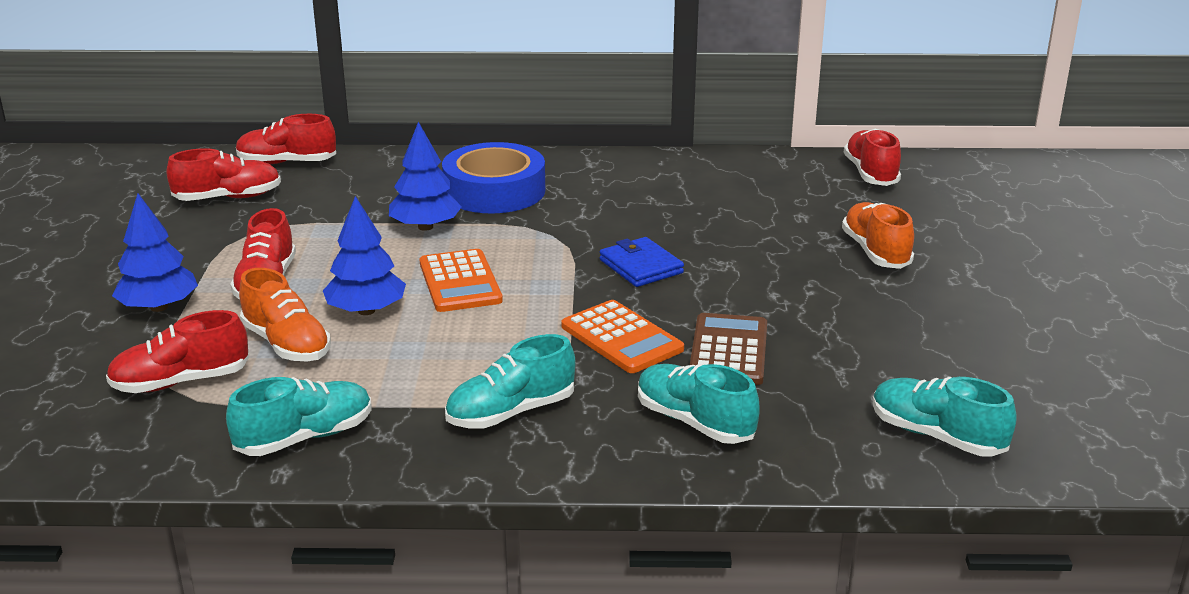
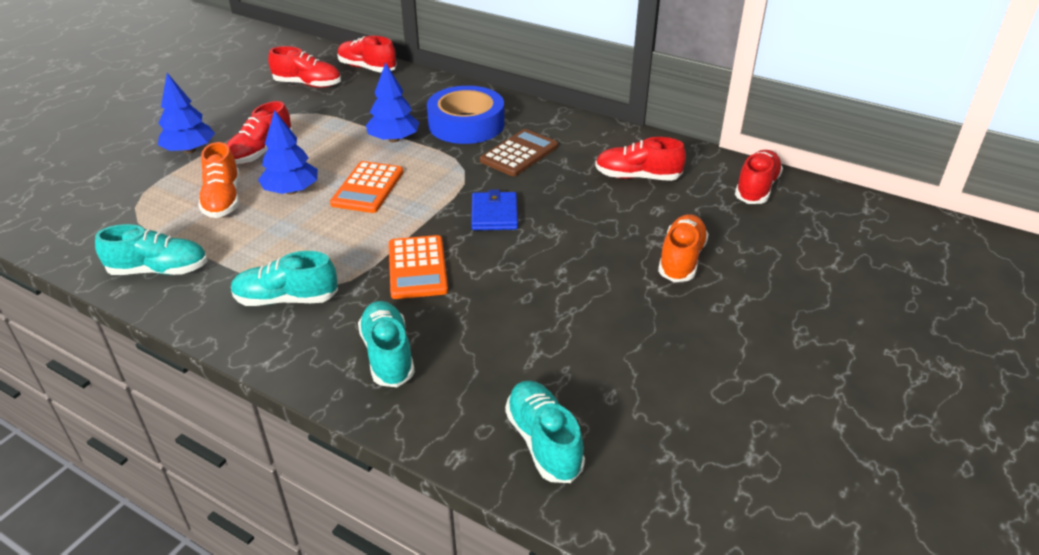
camera: 30 degrees right, 10 degrees up
(181, 382) = (143, 206): red shoe -> red shoe (637, 177)
(729, 350) = (476, 305): brown calculator -> brown calculator (519, 154)

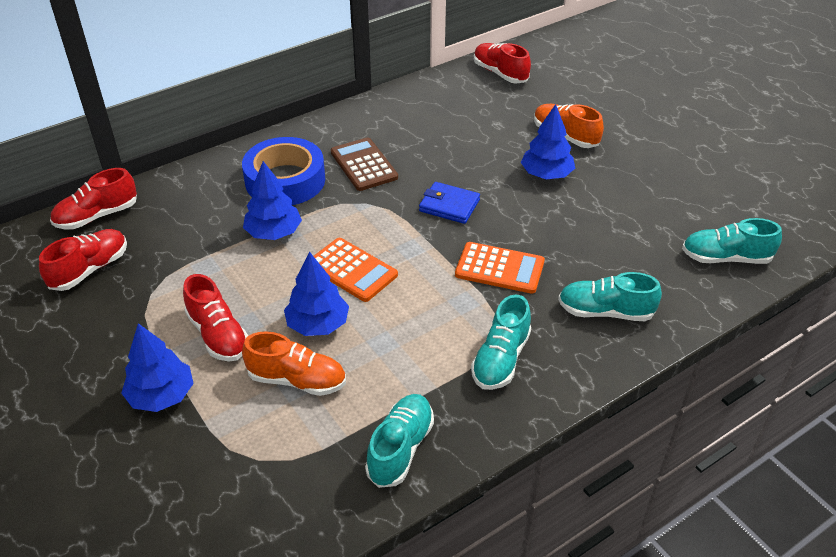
camera: 65 degrees left, 5 degrees up
(596, 262) = (546, 174): none -> blue tree
(637, 177) = (446, 118): red shoe -> none

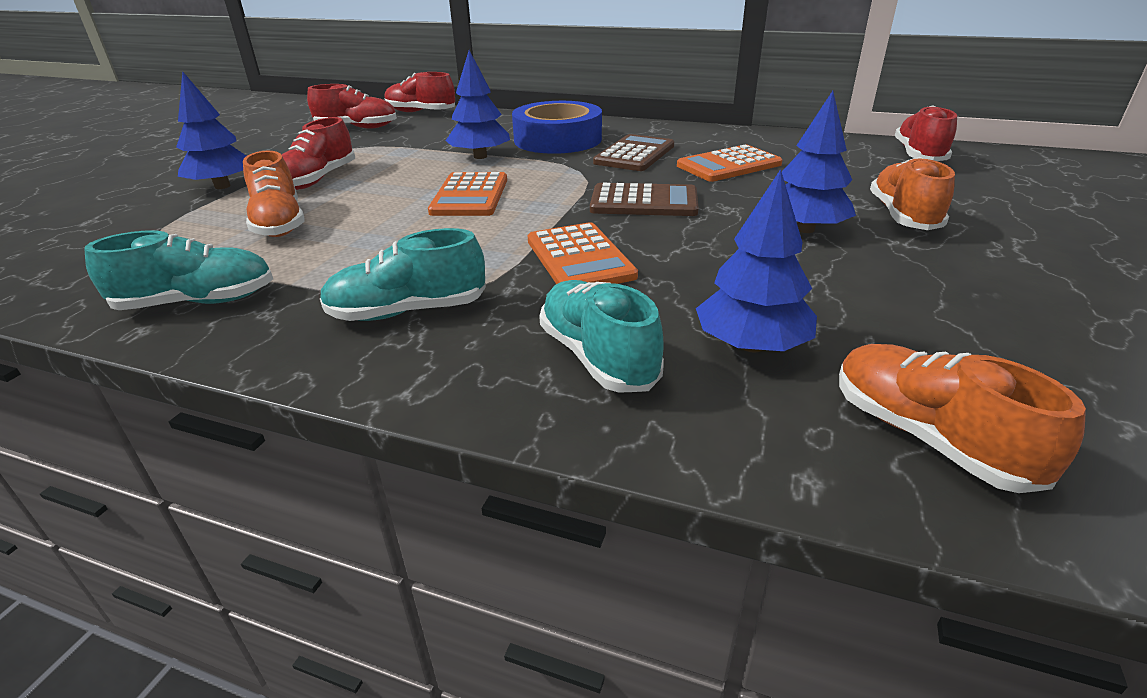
camera: 55 degrees right, 10 degrees down
(318, 324) = (371, 207): blue tree -> blue tree (751, 345)
(431, 142) = (728, 165): none -> orange calculator
(449, 205) = (644, 202): blue wallet -> brown calculator
(726, 258) = (927, 437): turquoise shoe -> orange shoe

